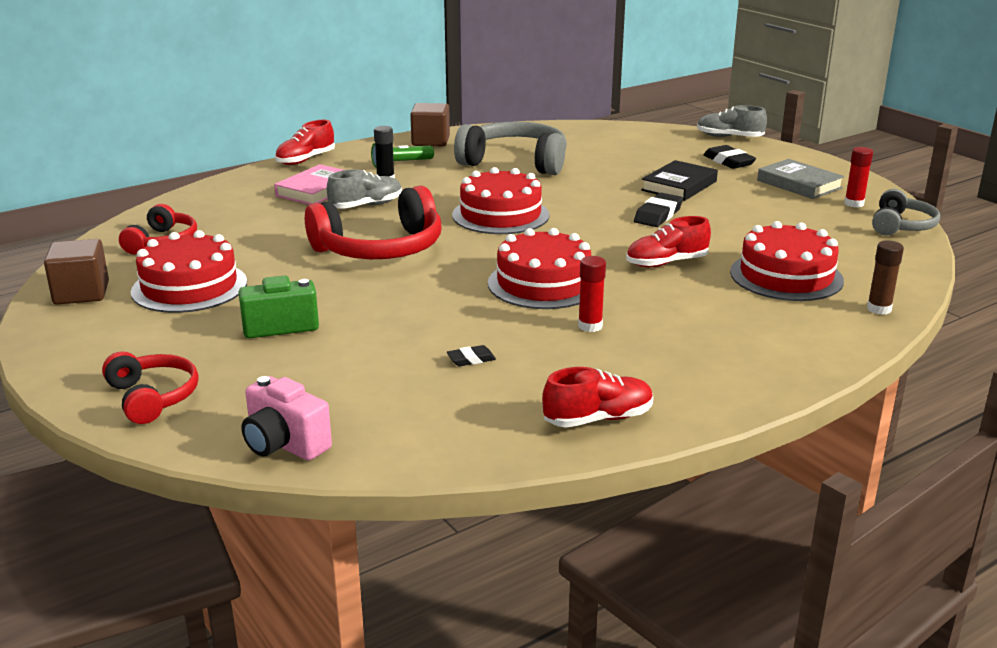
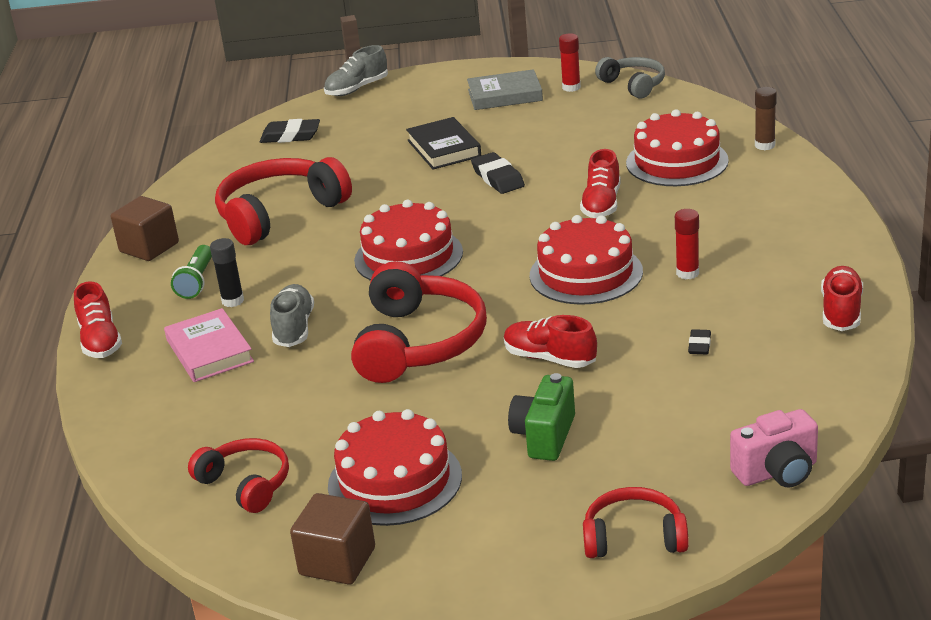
camera: 55 degrees left, 5 degrees up
(397, 301) = (550, 358): none -> red shoe
(515, 162) = (279, 214): grey headphones -> red headphones
(728, 161) = (415, 108): black eraser -> black eraser (290, 136)

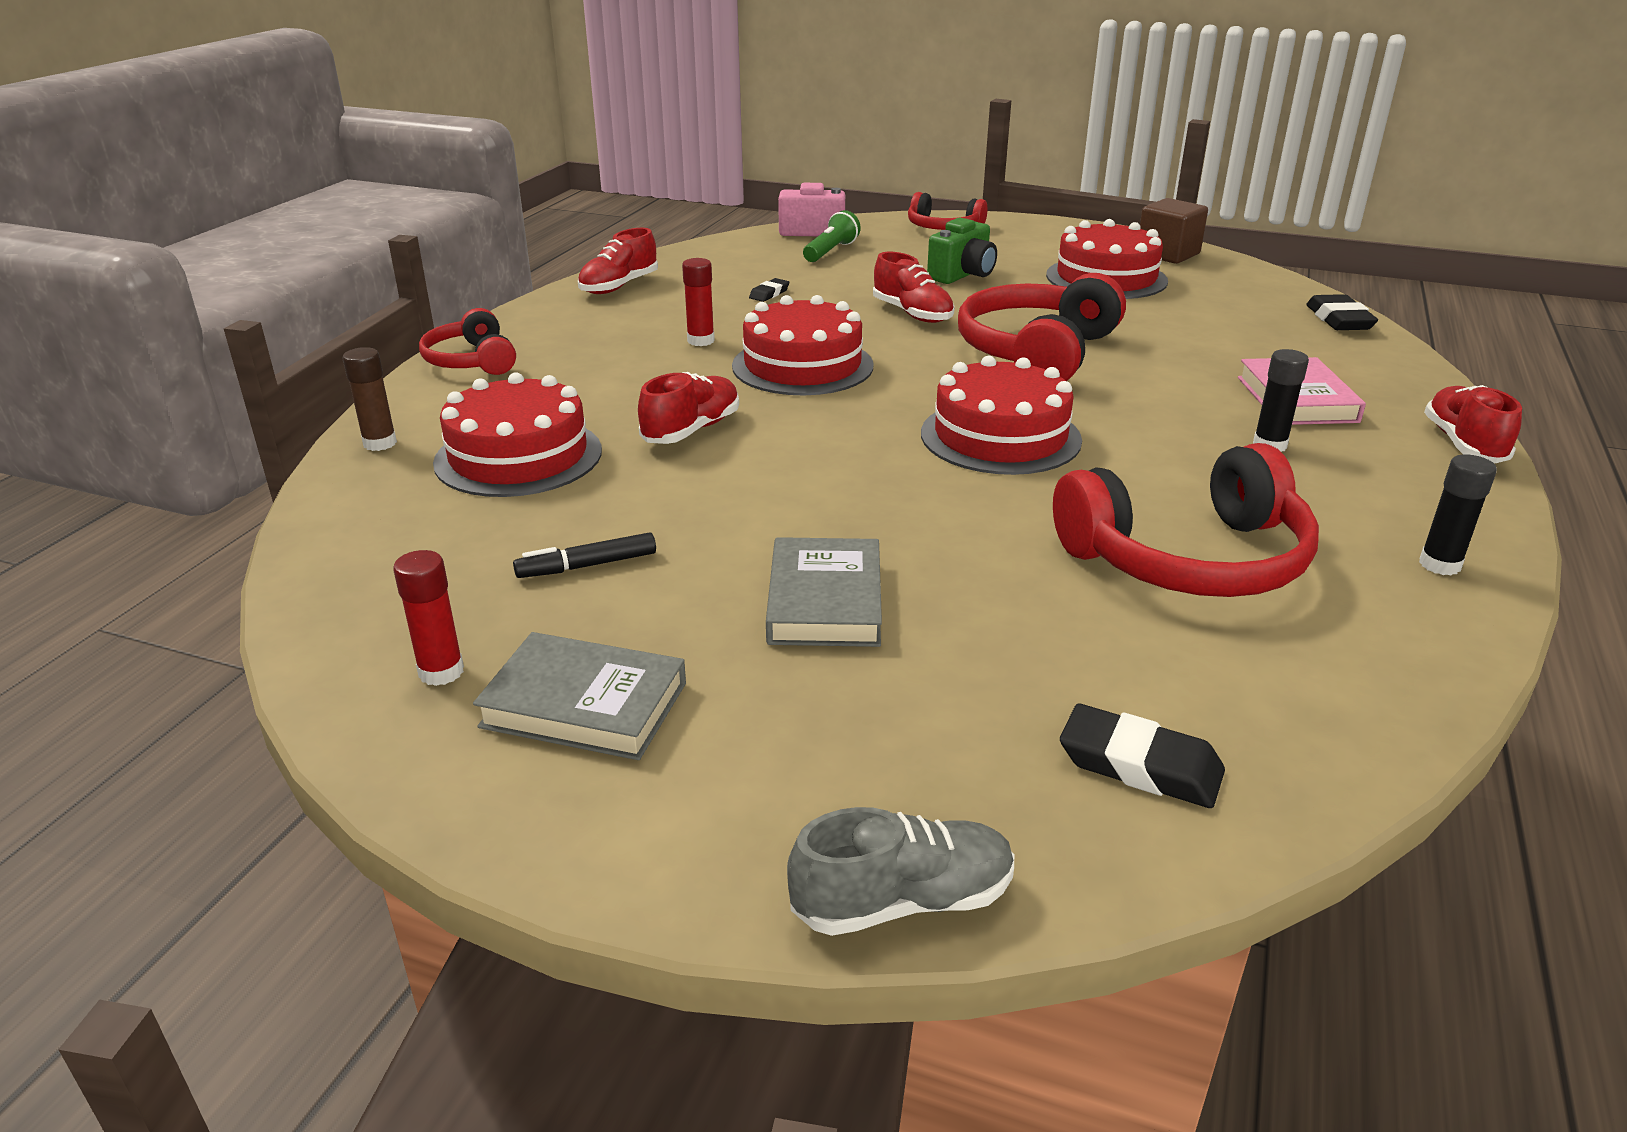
camera: 160 degrees left, 0 degrees up
(149, 247) = (1439, 565): brown cube -> black glue stick
(196, 281) = (1332, 485): green flashlight -> green flashlight (831, 251)
(246, 484) = (1244, 300): red headphones -> red headphones (472, 361)
(294, 328) = (1183, 397): grey shoe -> none
(444, 148) = (824, 601): black book -> grey book
(498, 178) = (786, 511): black eraser -> black eraser (1339, 319)
(565, 130) = (587, 566): none -> black marker
(633, 85) = (336, 630): grey headphones -> none

